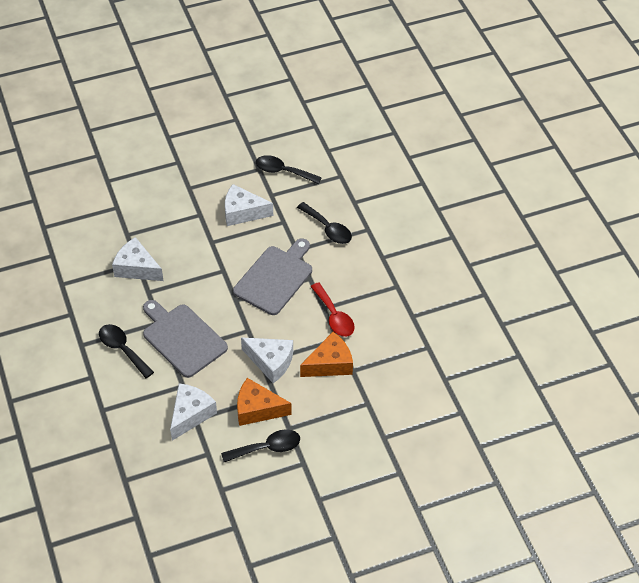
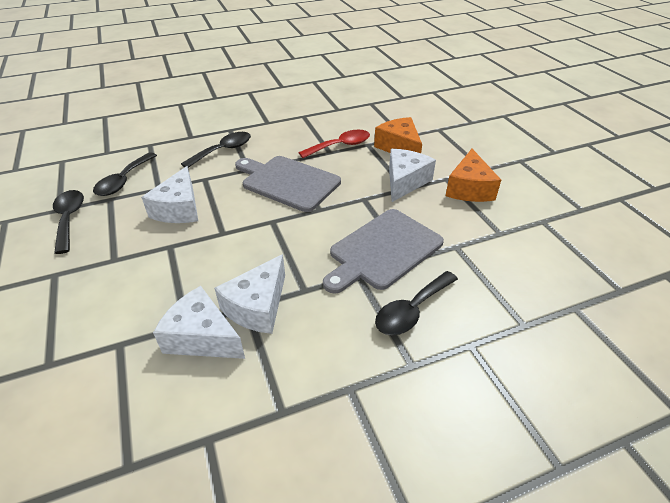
camera: 90 degrees left, 10 degrees down
(190, 414) = (496, 237): white cheese -> white cheese (202, 337)
(267, 448) = (514, 181): black spoon -> black spoon (69, 219)

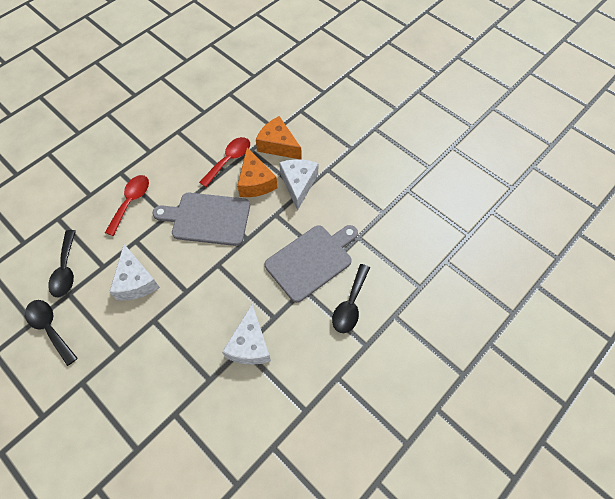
camera: 25 degrees left, 20 degrees up
(202, 337) = (227, 384): white cheese -> none
(223, 151) = (131, 202): black spoon -> red spoon
(383, 250) = (311, 260): grey cutting board -> grey cutting board turned 150 degrees counterclockwise
(469, 188) = (348, 174): orange cheese -> orange cheese (255, 182)

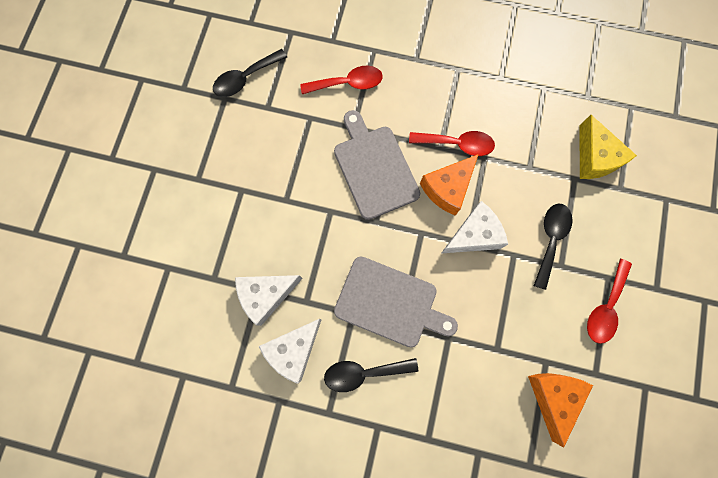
camera: 60 degrees right, 15 degrees up
(50, 328) = (186, 107): black spoon -> black spoon (550, 240)
(136, 281) = (269, 147): white cheese -> white cheese (294, 350)
(278, 145) = (510, 183): orange cheese -> orange cheese (553, 397)
(294, 93) = (594, 157): none -> yellow cheese
(391, 140) = (605, 307): none -> red spoon

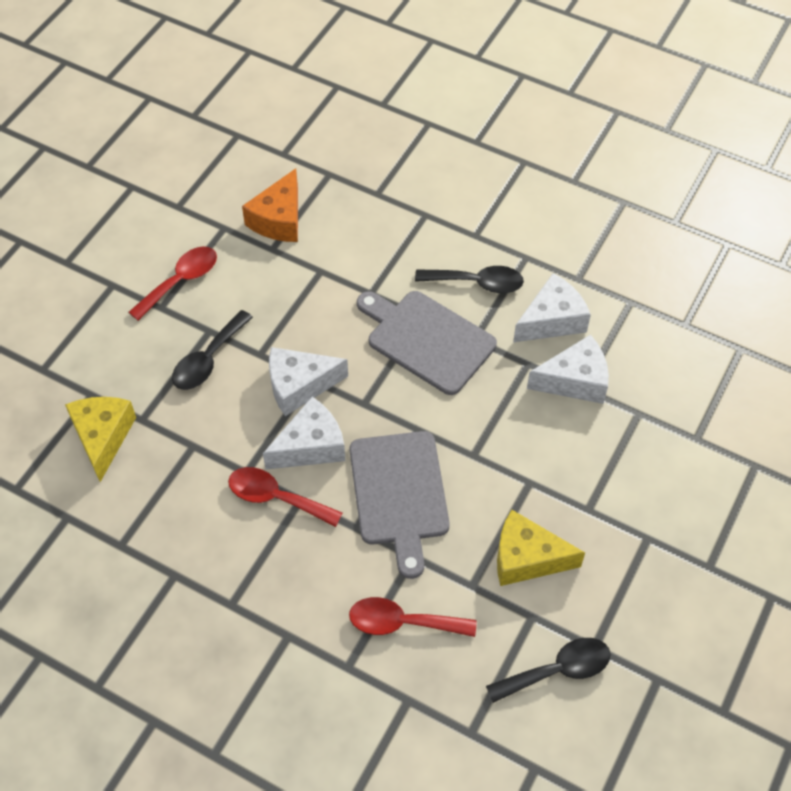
camera: 165 degrees left, 20 degrees down
(277, 144) = (527, 558): none -> yellow cheese
(447, 188) = (310, 446): orange cheese -> white cheese

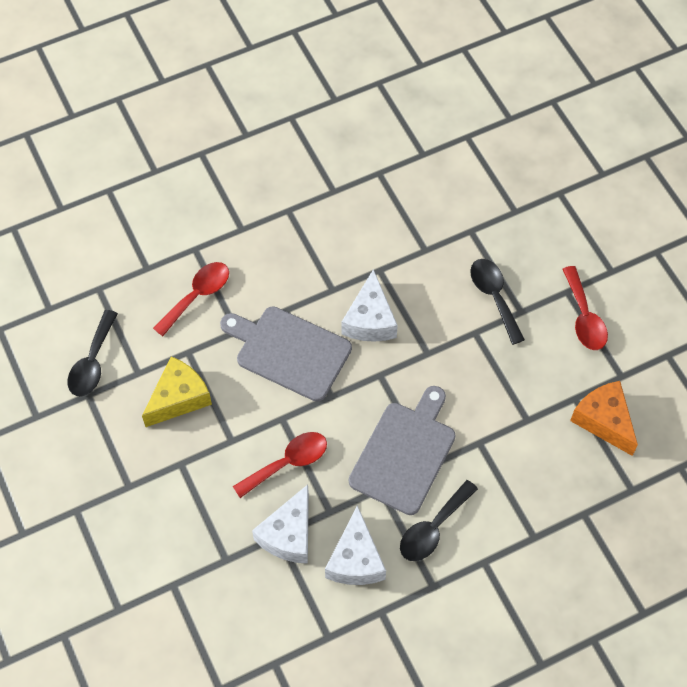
camera: 125 degrees right, 5 degrees up
(102, 437) = (472, 201): yellow cheese -> none
(276, 497) = (345, 276): red spoon -> red spoon (288, 463)
(299, 386) = (427, 342): white cheese -> none
(427, 340) = (404, 454): grey cutting board -> grey cutting board turned 45 degrees counterclockwise

